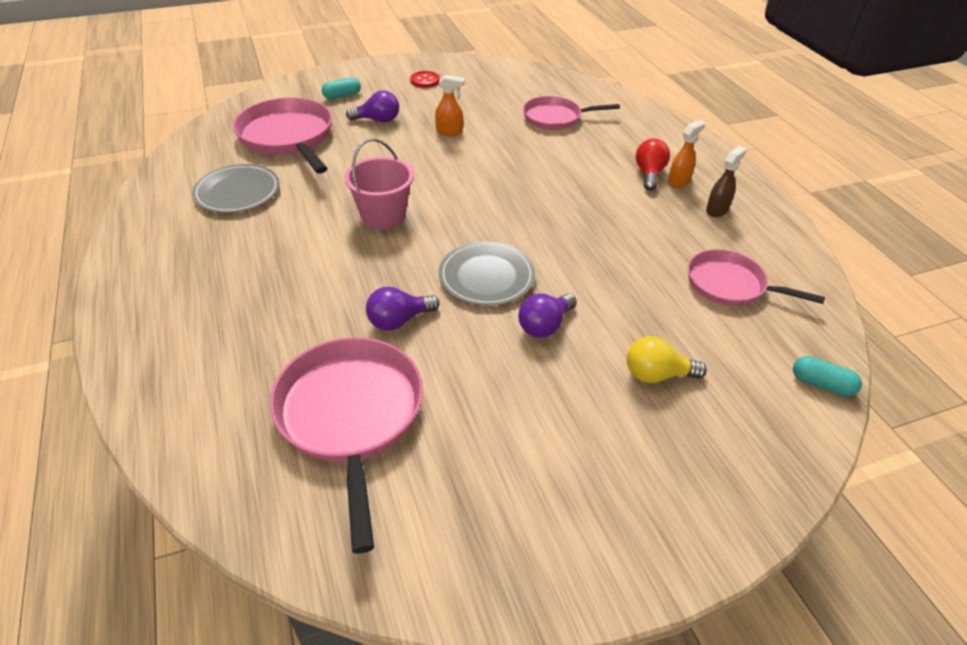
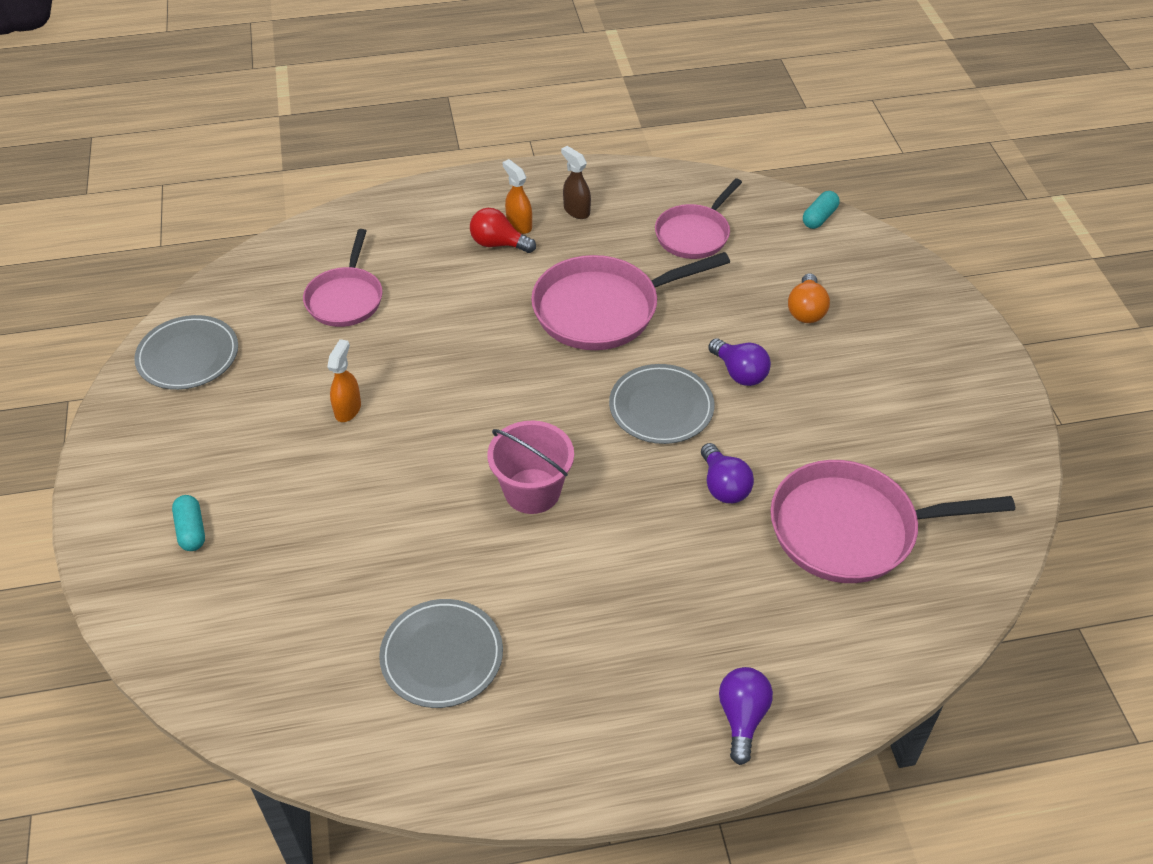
camera: 80 degrees left, 5 degrees up
(288, 137) = (304, 599): pink pan -> pink pan (603, 309)
(378, 120) = (287, 487): purple light bulb -> purple light bulb (742, 717)
(425, 80) = (181, 424): red button -> none
(481, 74) = (188, 356): none -> grey plate
(656, 375) = (806, 310): yellow light bulb -> orange light bulb

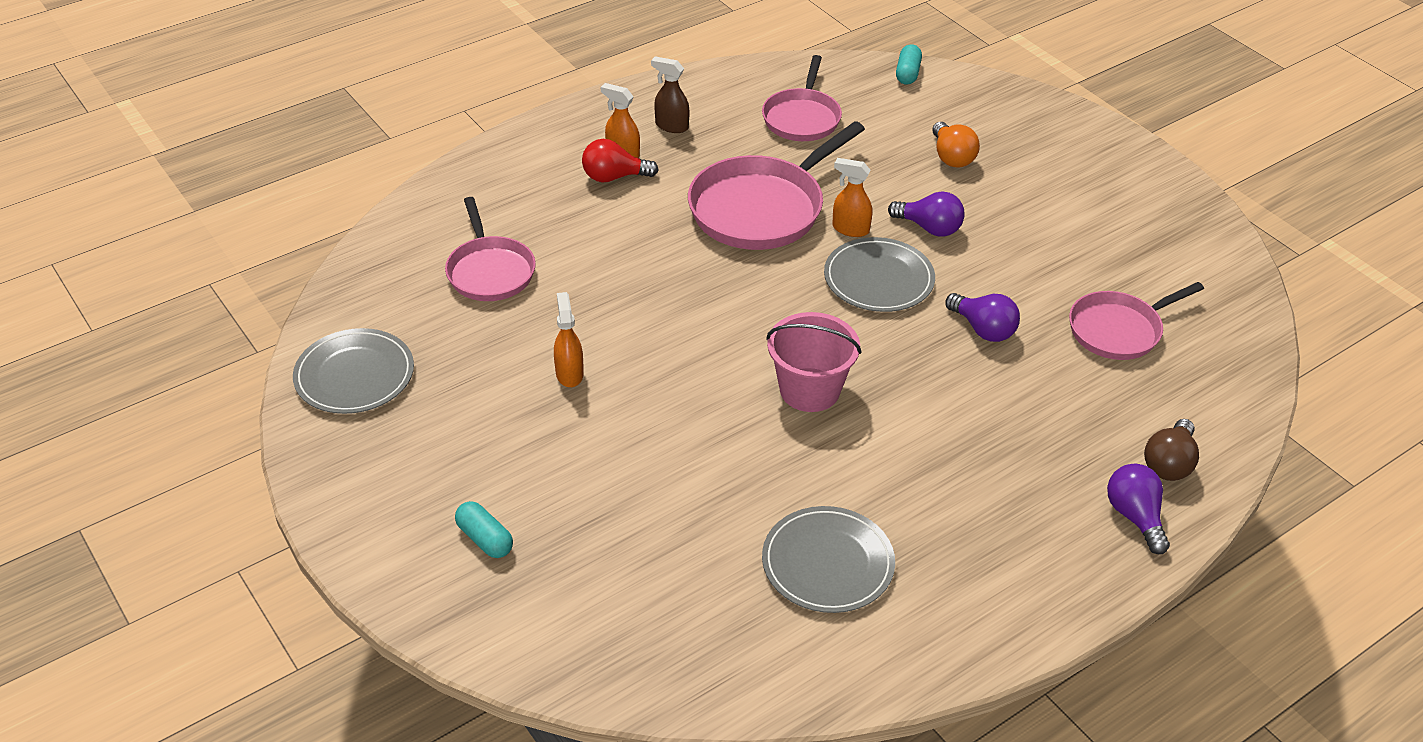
camera: 25 degrees left, 5 degrees down
(667, 352) = (850, 229): none -> orange spray bottle
(810, 678) = (1169, 463): none -> brown light bulb
(851, 529) = (1119, 330): pink pan -> pink pan, size x0.63

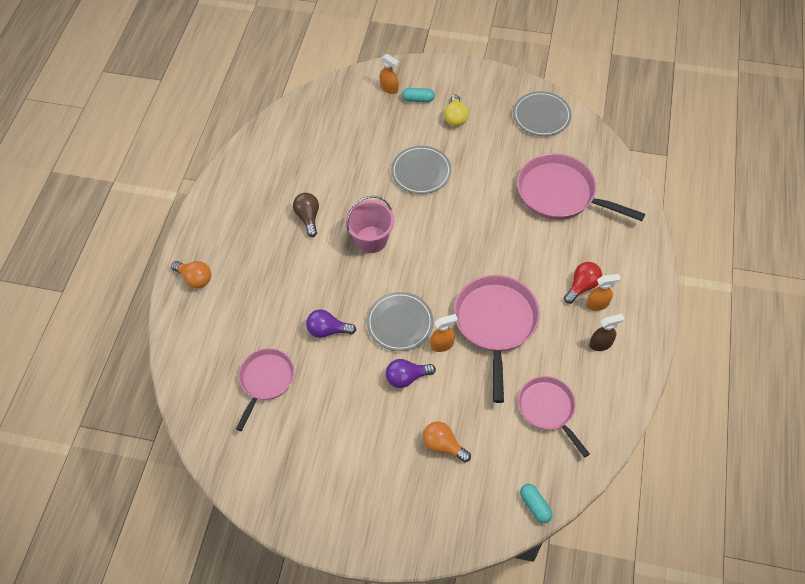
camera: 140 degrees right, 15 degrees up
(472, 465) = (455, 117): none -> yellow light bulb
(490, 271) = (560, 194): pink pan -> pink pan, size x1.58
(569, 373) = (469, 175): orange spray bottle -> orange spray bottle (389, 88)
(827, 563) = (296, 175): grey plate -> grey plate (421, 172)
(1135, 516) = (195, 278): purple light bulb -> orange light bulb
(1169, 463) = (196, 316): brown light bulb -> brown light bulb (308, 217)

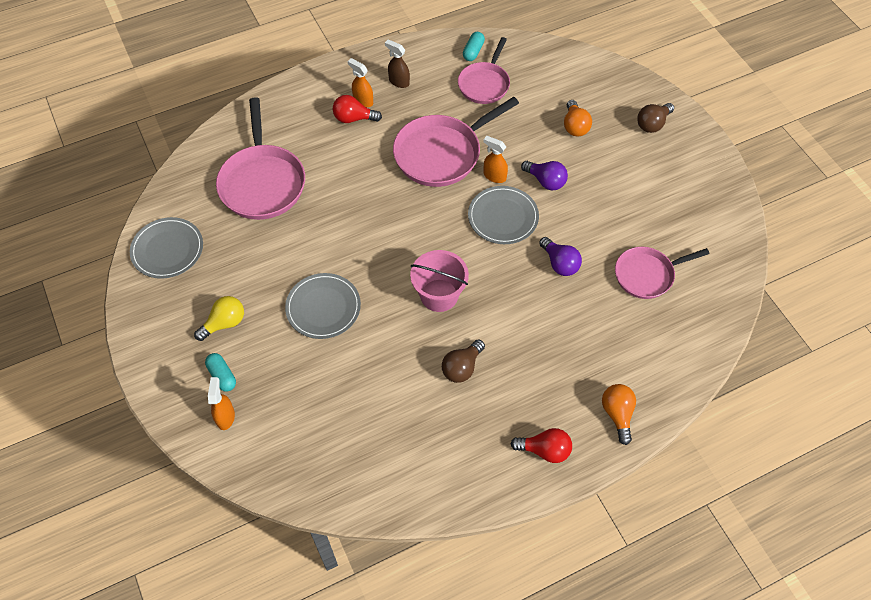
camera: 130 degrees left, 0 degrees up
(215, 223) = (545, 450): none -> red light bulb
(393, 514) = (652, 124): none -> brown light bulb
(535, 505) = (563, 55): turquoise capsule -> turquoise capsule (473, 51)

